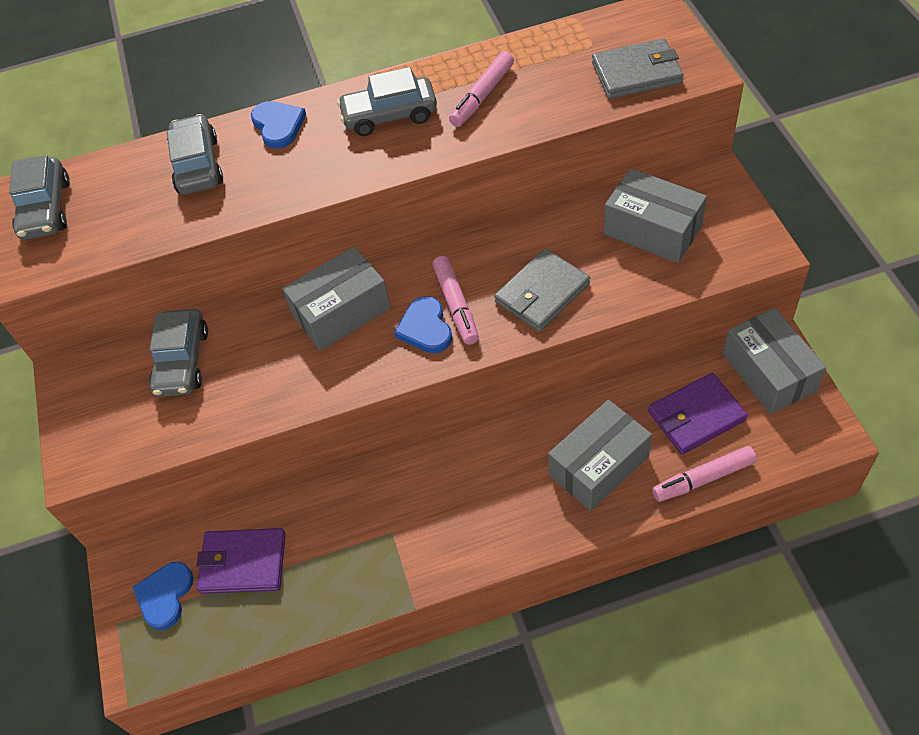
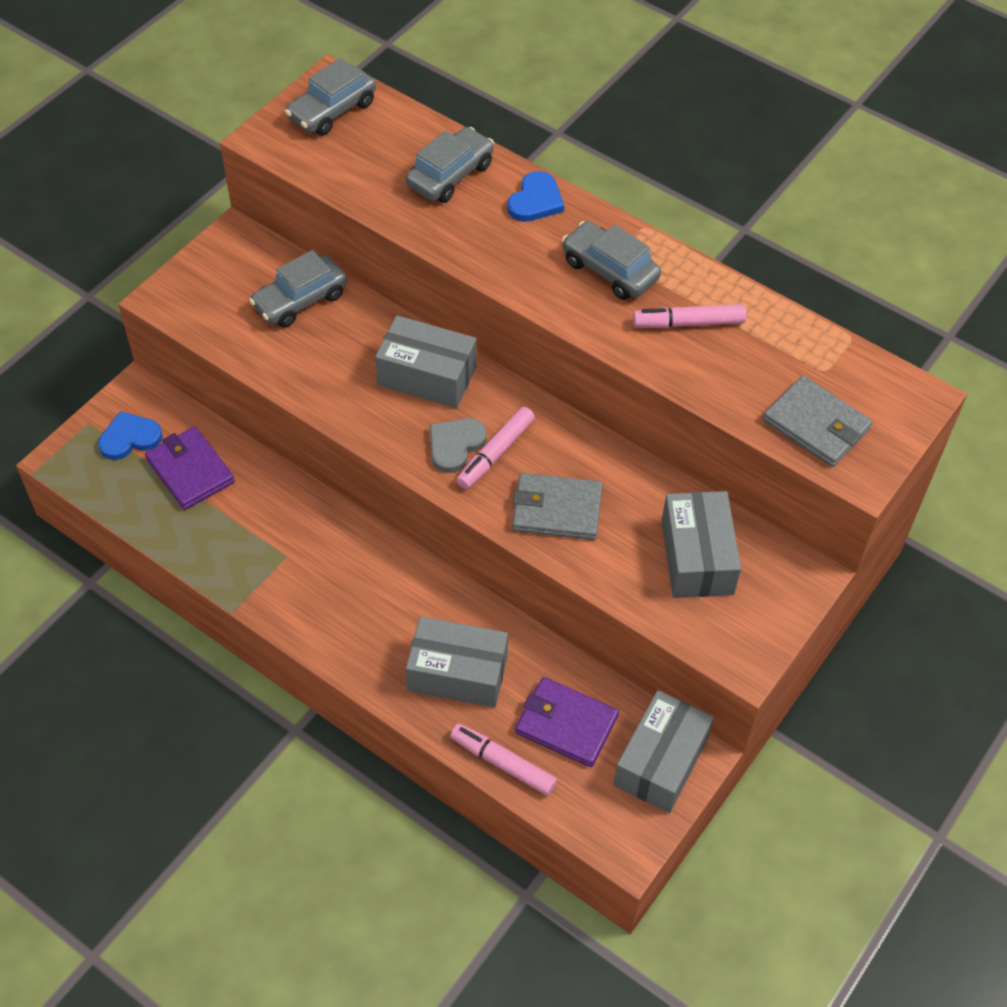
camera: 45 degrees right, 0 degrees up
(425, 328) = (455, 445): blue heart -> grey heart

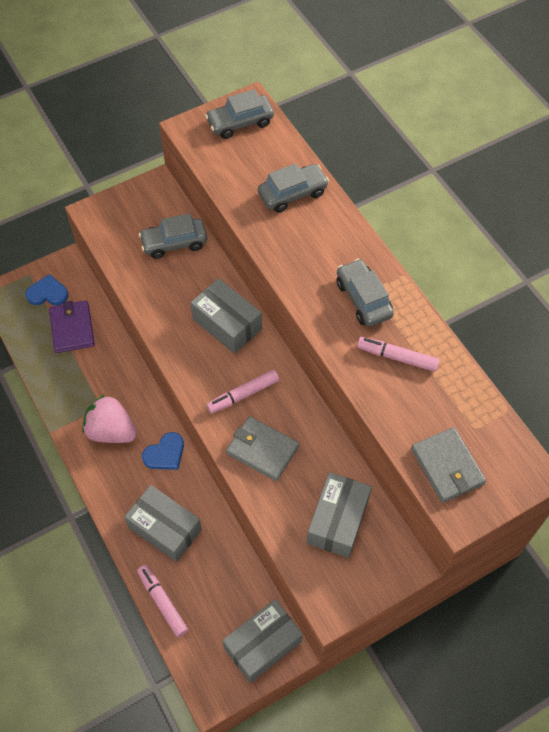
camera: 25 degrees right, 5 degrees up
(317, 580) = (111, 431): none -> pink strawberry
(455, 445) = (220, 379): grey heart -> none
(535, 200) = (340, 231): blue heart -> blue heart (165, 453)
(566, 724) = (215, 592): purple wallet -> none

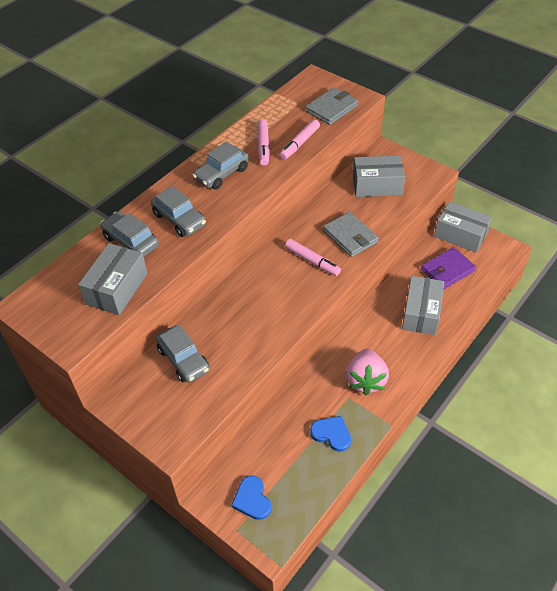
camera: 110 degrees left, 10 degrees down
(72, 328) = (282, 457): purple wallet -> purple wallet (447, 270)
(162, 602) = (471, 294): pink marker -> pink marker (299, 143)
(165, 453) = (364, 336): blue heart -> blue heart (331, 434)
(227, 324) = (253, 292): grey box -> grey box (117, 288)
(240, 123) = (52, 304): grey car -> grey car (179, 219)
(262, 450) = (350, 236): grey wallet -> grey wallet turned 45 degrees counterclockwise

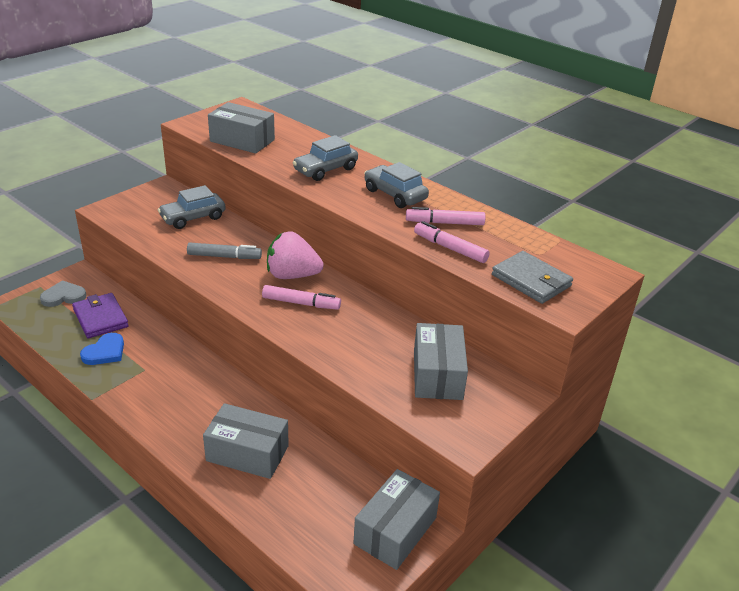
camera: 90 degrees right, 15 degrees down
(131, 241) = (300, 147): grey car -> none
(251, 321) = (224, 256): none -> grey marker
(252, 499) = (63, 296): blue heart -> grey heart
(312, 261) = (301, 303): pink marker -> pink marker turned 120 degrees counterclockwise
(350, 236) = (337, 338): grey wallet -> none
(365, 380) = (161, 386): pink strawberry -> pink strawberry (292, 275)
(447, 270) = (321, 498): purple wallet -> purple wallet (100, 318)

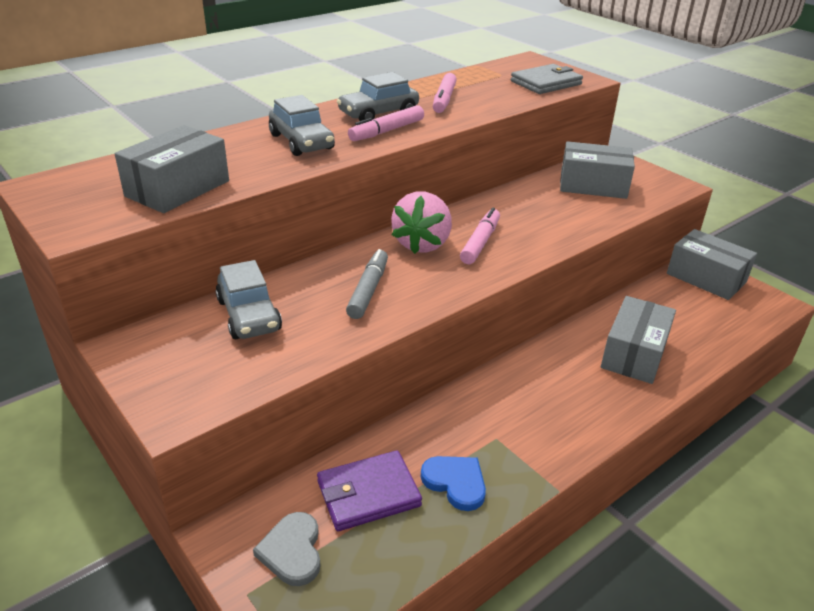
camera: 80 degrees left, 0 degrees up
(450, 248) = (493, 103): pink marker -> pink marker (387, 131)

